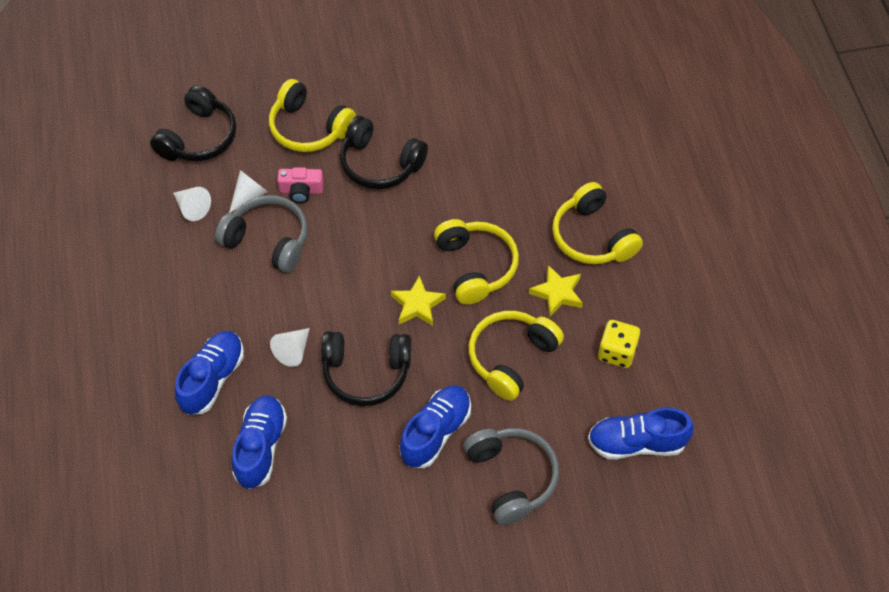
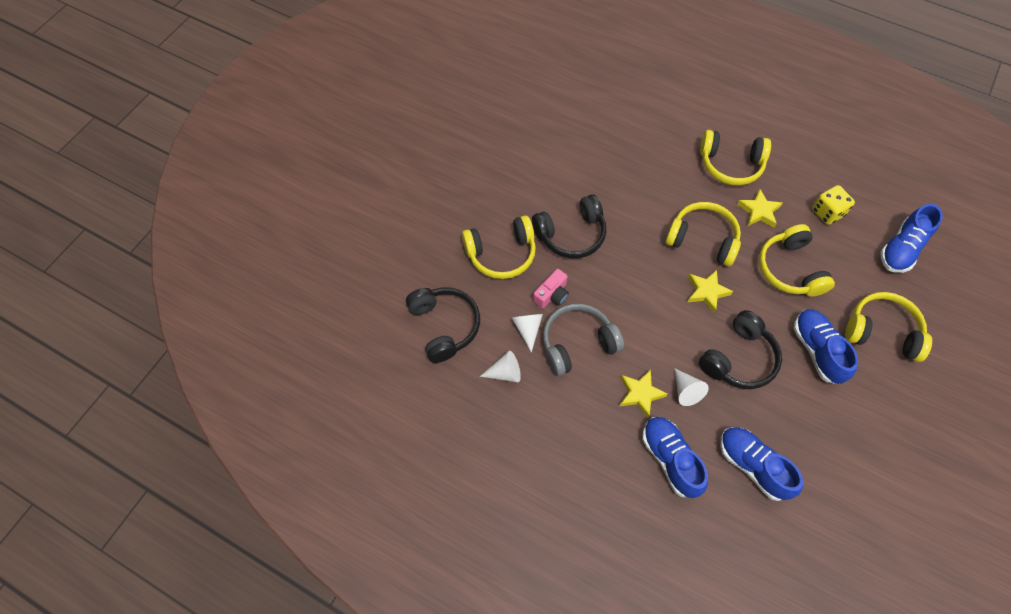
camera: 50 degrees left, 5 degrees up
(259, 318) = (640, 394): none -> yellow star
(511, 478) = (882, 332): grey headphones -> yellow headphones

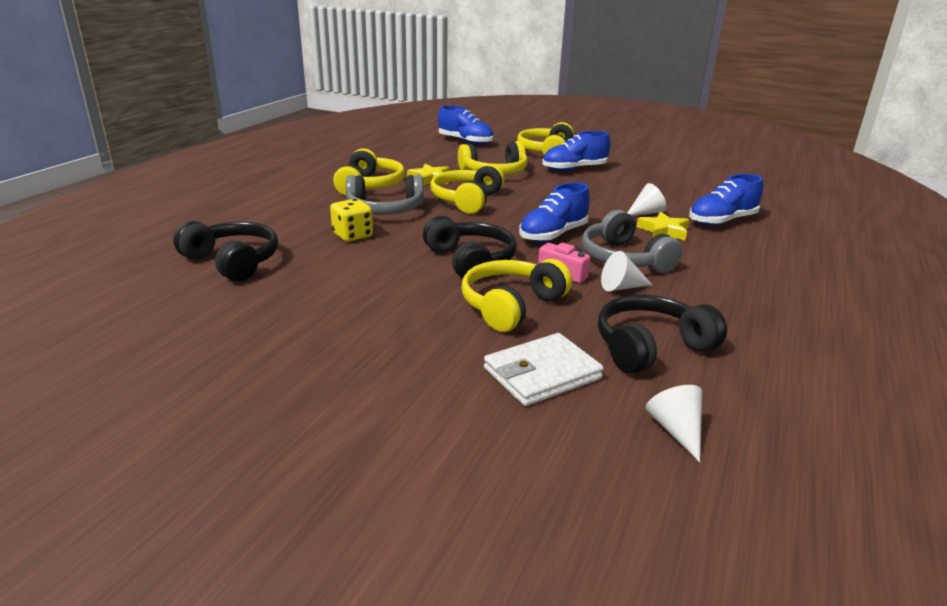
camera: 95 degrees left, 35 degrees down
(421, 260) = (542, 373): none -> white wallet
(501, 254) = (511, 306): yellow headphones -> yellow headphones turned 120 degrees counterclockwise
(505, 373) = (691, 300): white cone -> white cone (676, 430)
(671, 178) = (385, 210): none -> grey headphones
(707, 292) = (530, 201): yellow star -> none
(739, 359) = (598, 193): black headphones -> black headphones (233, 262)
(753, 466) = (699, 193): blue shoe -> blue shoe (553, 235)
(827, 212) = (430, 158): yellow dice -> yellow dice (352, 235)

